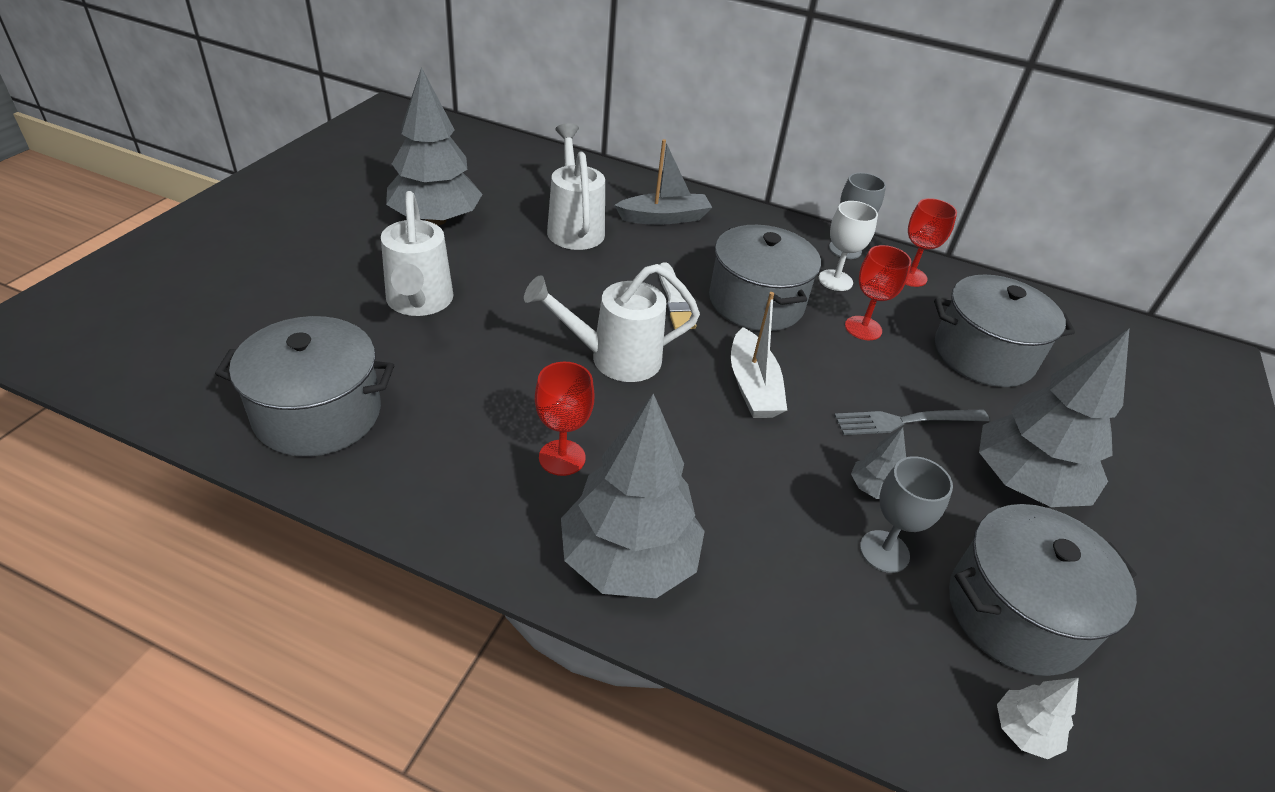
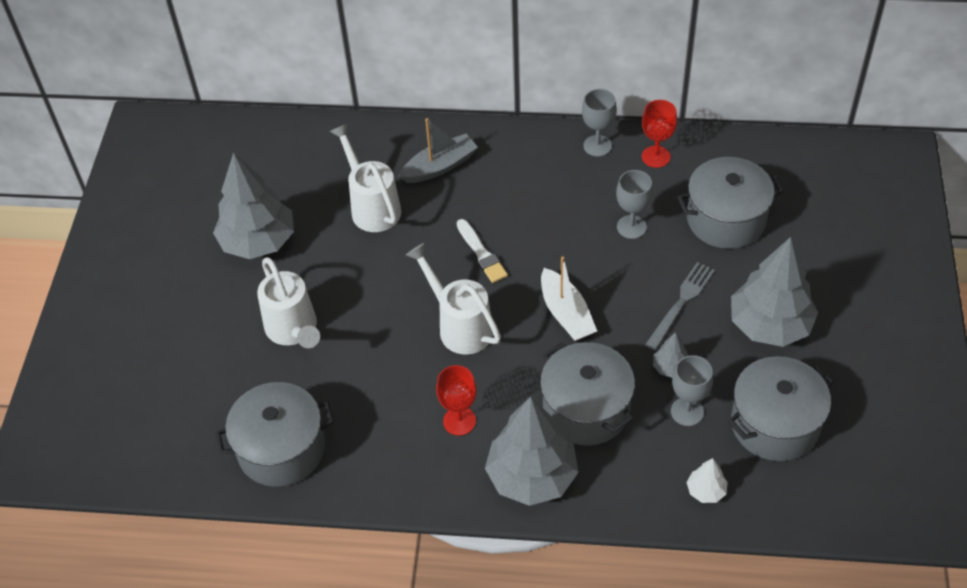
camera: 10 degrees left, 10 degrees up
(615, 358) = (460, 326): white watering can -> white watering can turned 75 degrees clockwise
(756, 302) = (544, 232): grey pot -> grey pot (586, 409)
(835, 280) = (598, 184): white goblet -> none
(863, 328) = (631, 227): red goblet -> grey goblet
(906, 421) = (681, 303): grey fork -> grey fork turned 150 degrees clockwise
(1023, 731) = (787, 495): white tree -> white tree (706, 491)

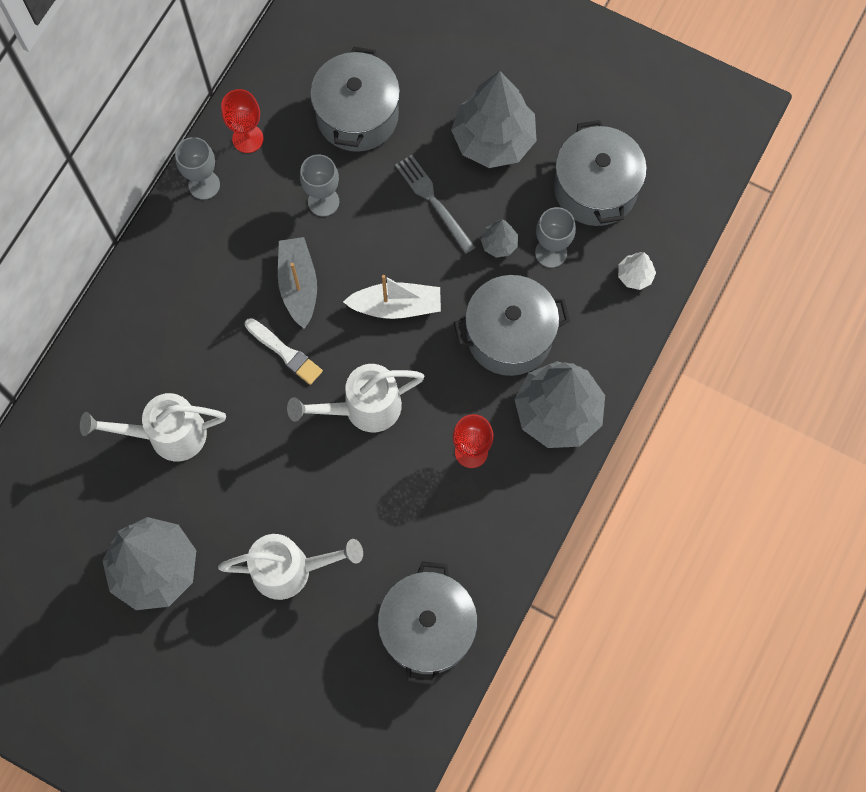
camera: 70 degrees left, 20 degrees up
(440, 166) = (149, 347): grey boat -> grey boat (298, 285)
(481, 253) = (285, 352): white brush -> white brush turned 45 degrees clockwise

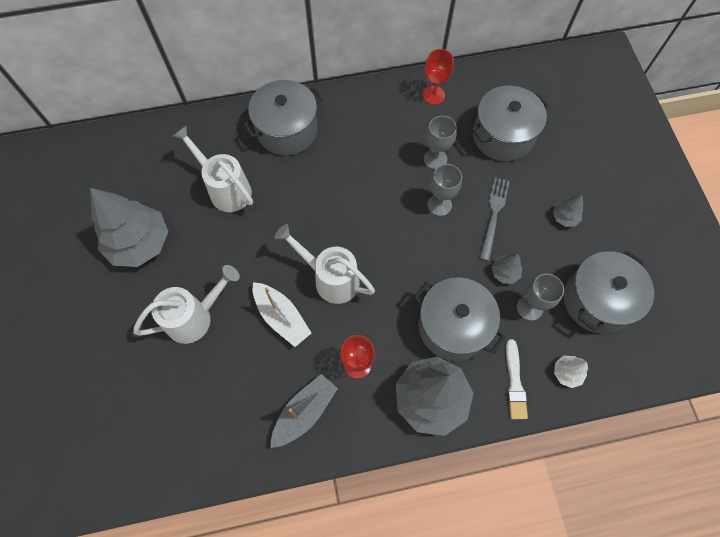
camera: 50 degrees right, 5 degrees down
(204, 185) = (386, 95): grey goblet -> grey goblet (439, 205)
(285, 352) = (327, 209): white brush -> white brush (514, 382)
(290, 569) = (195, 317): white watering can -> white watering can turned 75 degrees counterclockwise
(298, 285) = (373, 185): grey boat -> grey boat (304, 412)
(396, 306) = (410, 246): white boat -> white boat (281, 317)
(427, 628) = (218, 432): grey pot -> grey pot (287, 130)
(493, 140) = (564, 217): grey tree -> grey tree, size x0.44

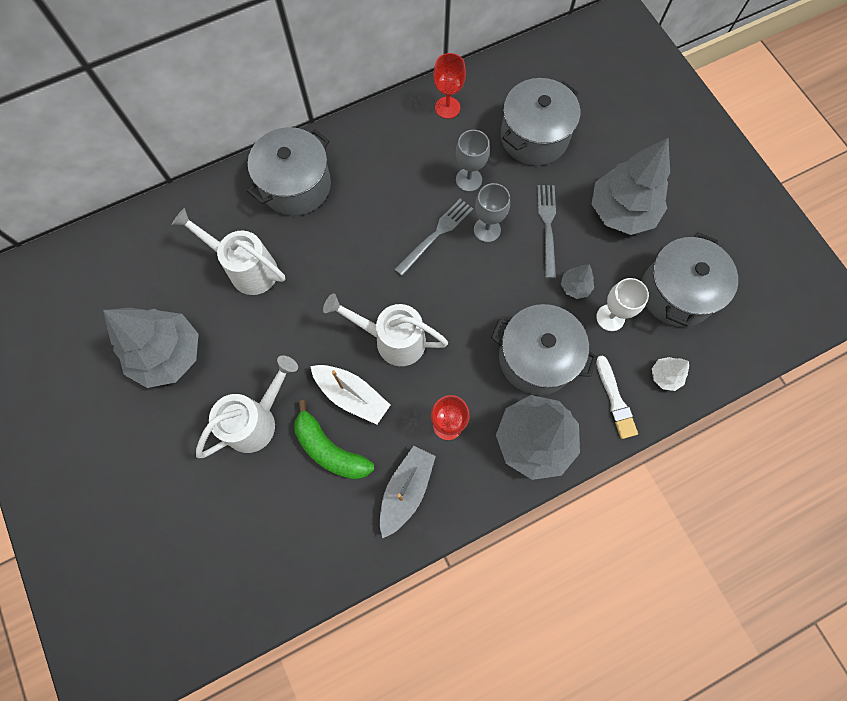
camera: 15 degrees left, 5 degrees up
(249, 358) = (330, 449): none -> green banana
(393, 199) = (436, 235): none -> grey fork
(529, 308) = (610, 317): grey goblet -> white goblet
(564, 217) = (621, 211): grey tree -> grey tree, size x2.29

